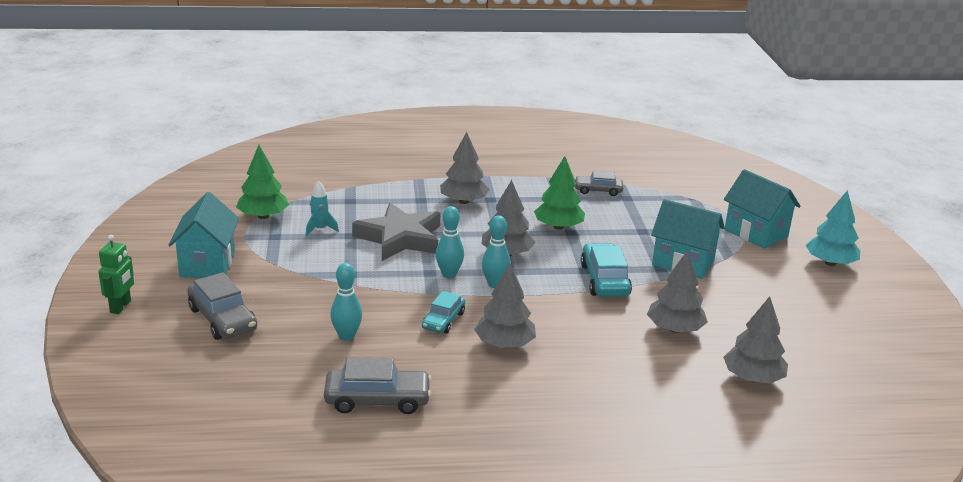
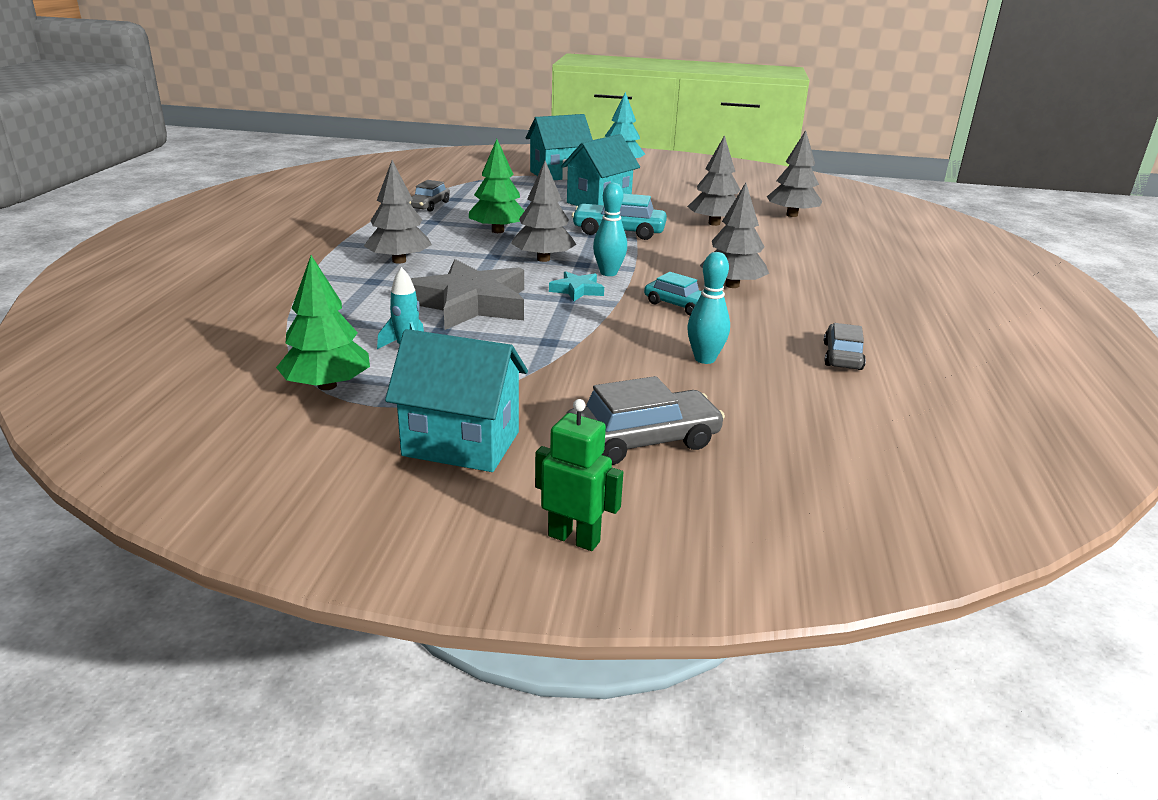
camera: 75 degrees left, 0 degrees up
(377, 400) = (842, 356): grey car -> grey car, size x0.64
(449, 274) = (577, 290): turquoise bowling pin -> turquoise star

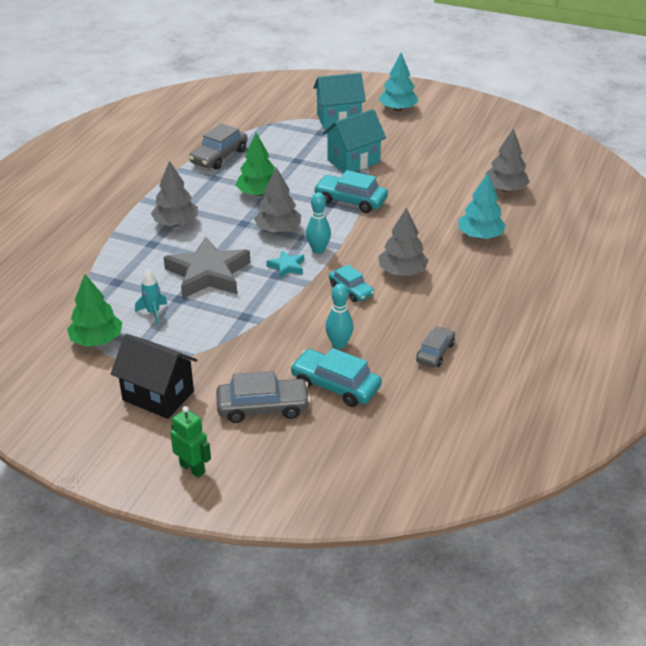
camera: 15 degrees right, 10 degrees up
(429, 205) = (219, 156): grey car -> grey car, size x1.56
(461, 444) = (158, 396): turquoise house -> black house
(714, 223) = (432, 196): grey tree -> none
(734, 404) = (335, 385): none -> turquoise car
(798, 250) = (480, 236): none -> turquoise tree

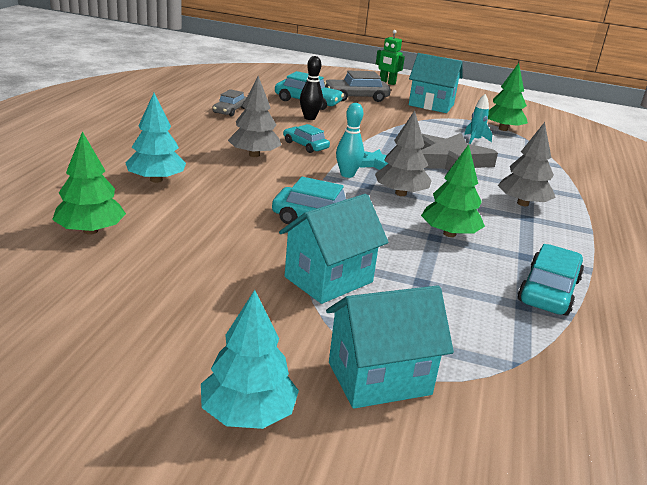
camera: 170 degrees right, 10 degrees down
(158, 396) = (431, 105): black house -> turquoise house
(219, 156) = (548, 290): grey car -> turquoise car
(339, 344) = (309, 118): turquoise bowling pin -> black bowling pin
(505, 189) = (90, 231): grey tree -> green tree

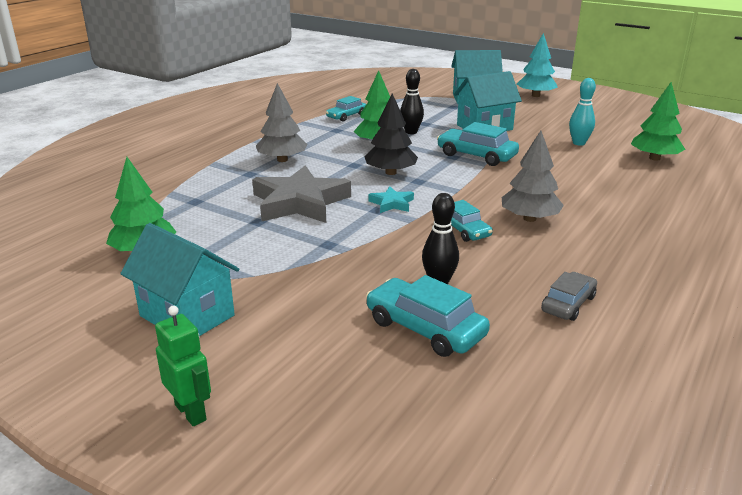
camera: 160 degrees left, 0 degrees up
(156, 180) = (626, 194): turquoise tree -> none
(347, 174) = (432, 192): turquoise bowling pin -> turquoise bowling pin (579, 143)
(356, 97) = (318, 344): grey car -> none
(400, 193) = (390, 172): grey tree -> black tree
(427, 260) = (411, 132): none -> black bowling pin
(475, 140) = (222, 231): turquoise rocket -> none
(548, 290) = (346, 116): turquoise car -> turquoise car, size x0.64

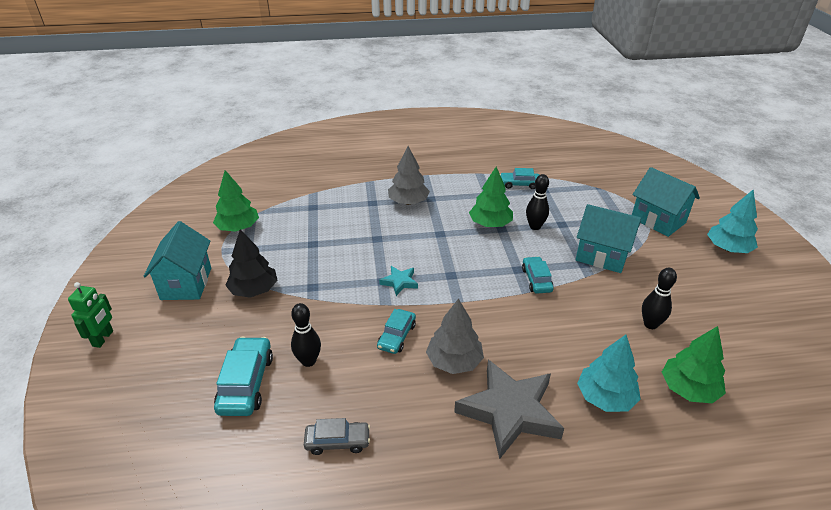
camera: 50 degrees right, 10 degrees up
(300, 202) = (356, 244): grey star -> grey star (510, 411)
(390, 172) = (448, 255): black tree -> black tree (254, 290)
(476, 155) = (536, 280): turquoise car -> turquoise car, size x0.64
(579, 143) = (650, 324): turquoise bowling pin -> black bowling pin
(634, 183) = (605, 397): none -> turquoise tree

